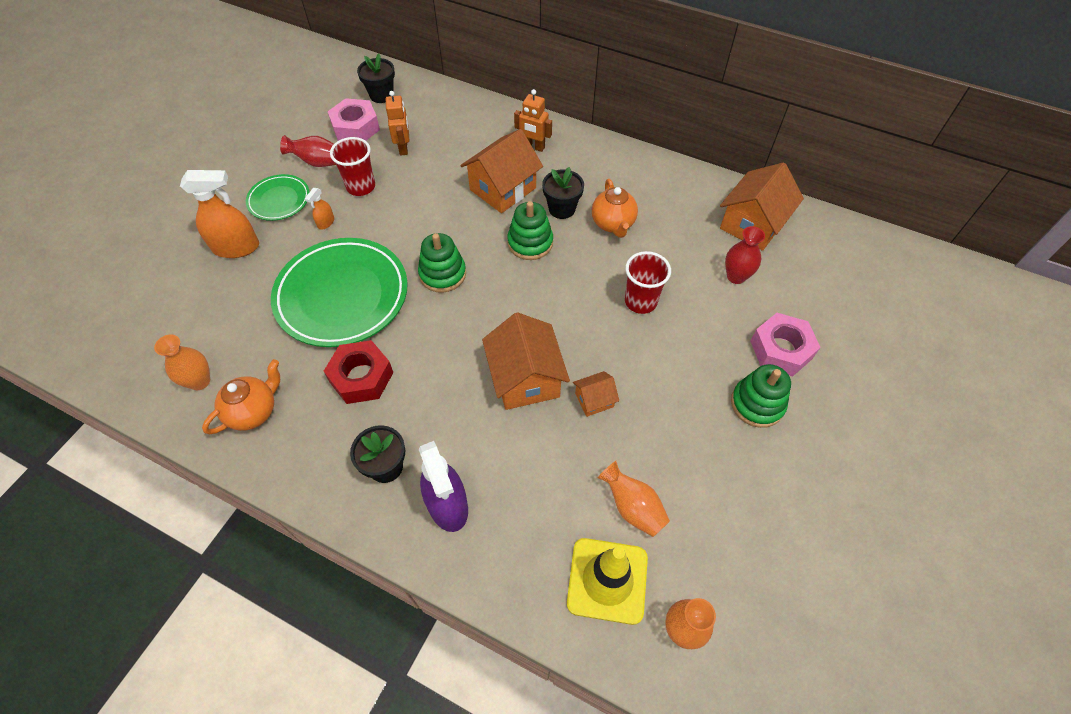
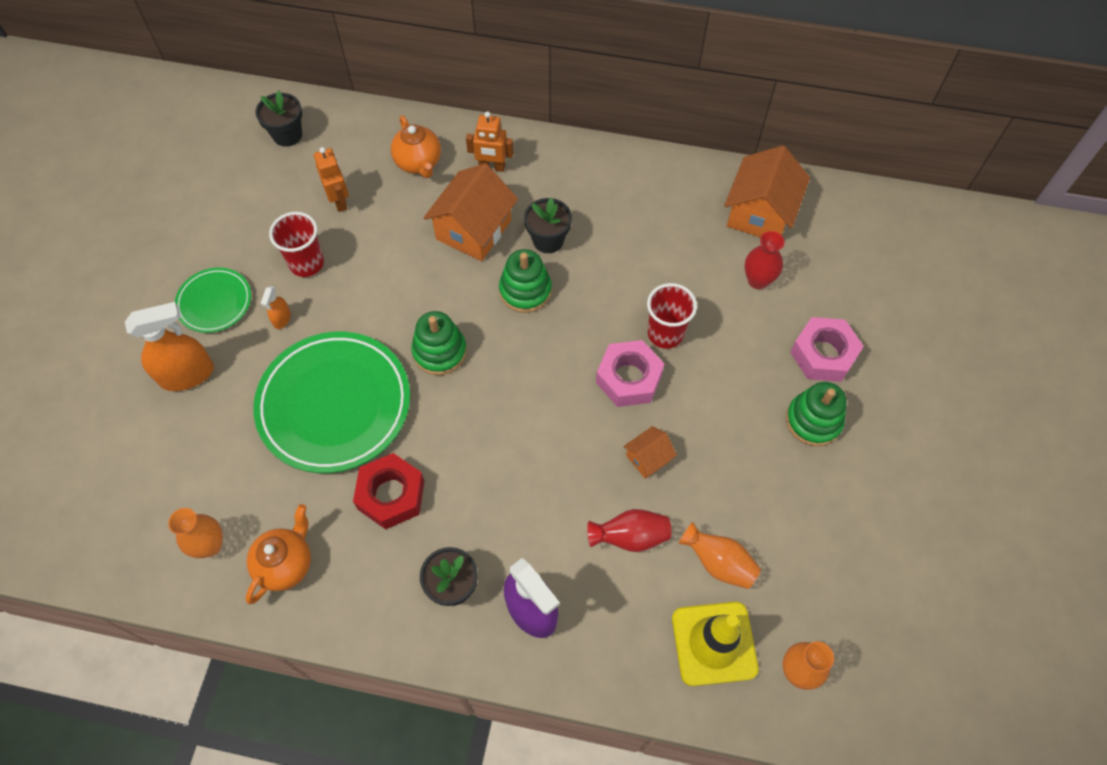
camera: 15 degrees left, 5 degrees up
(318, 162) = (242, 242): red vase -> red vase (630, 537)
(356, 127) = (272, 186): pink nut -> pink nut (628, 378)
(525, 378) = (569, 452): orange house -> none
(613, 224) = (610, 246): orange teapot -> orange teapot (419, 163)

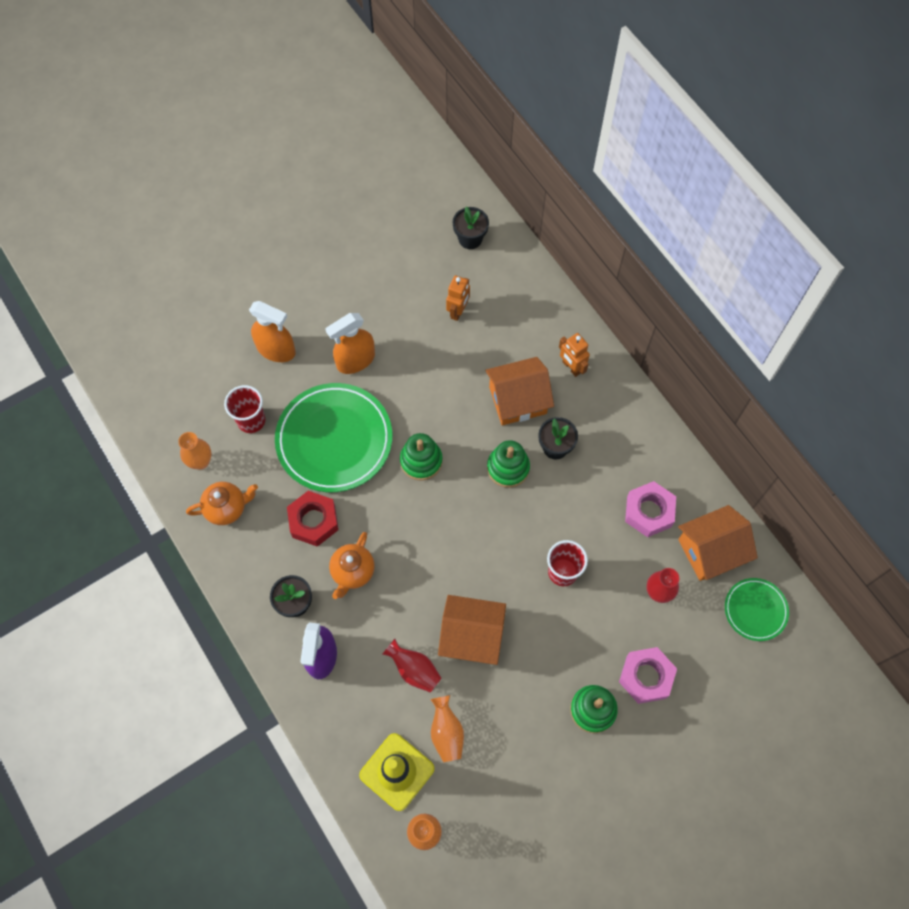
camera: 45 degrees right, 5 degrees up
(214, 302) = (329, 317): green plate -> green plate (755, 610)
(282, 319) = (355, 360): orange spray bottle -> orange spray bottle, size x2.13
(306, 263) = (401, 337): red cup -> red cup (251, 420)
(419, 163) = (529, 326): orange teapot -> orange teapot (353, 572)
(628, 378) = (511, 578): pink nut -> pink nut (649, 512)
(648, 458) = (471, 636): orange house -> orange house, size x1.99

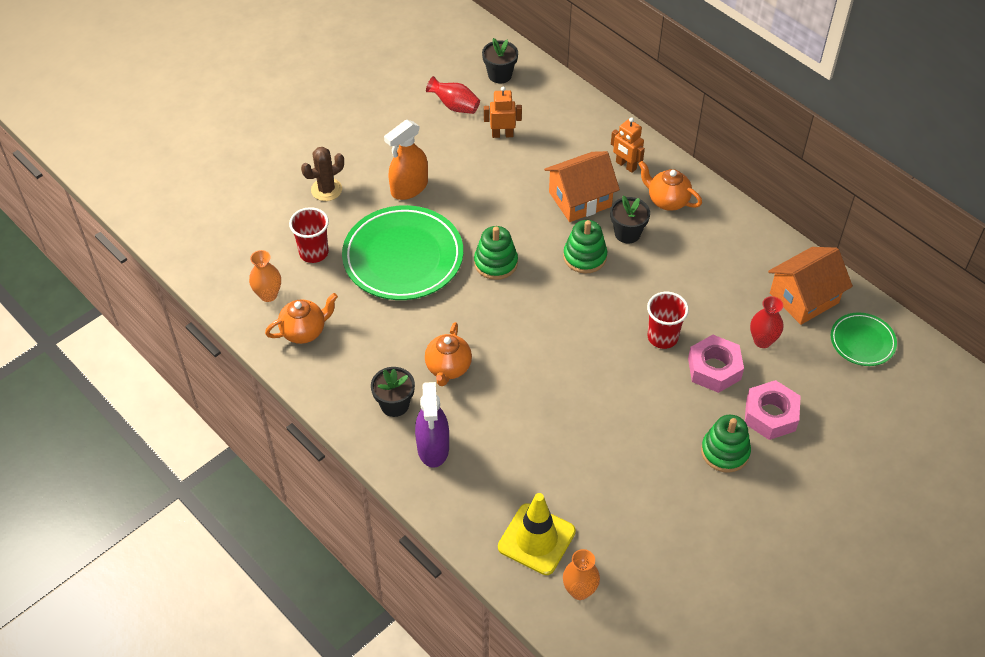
camera: 10 degrees left, 15 degrees down
(276, 350) = (326, 190): orange spray bottle -> brown cactus
(313, 521) = (397, 330): red nut -> none
(414, 670) = (532, 445): red vase -> red vase (455, 106)
(446, 732) = (580, 495): orange vase -> none
(458, 311) = (502, 134): orange robot -> orange robot turned 105 degrees counterclockwise
(471, 636) = (584, 406): orange house -> none
(603, 415) = (667, 201): none -> orange teapot
(649, 512) = (734, 274): pink nut -> pink nut (714, 369)

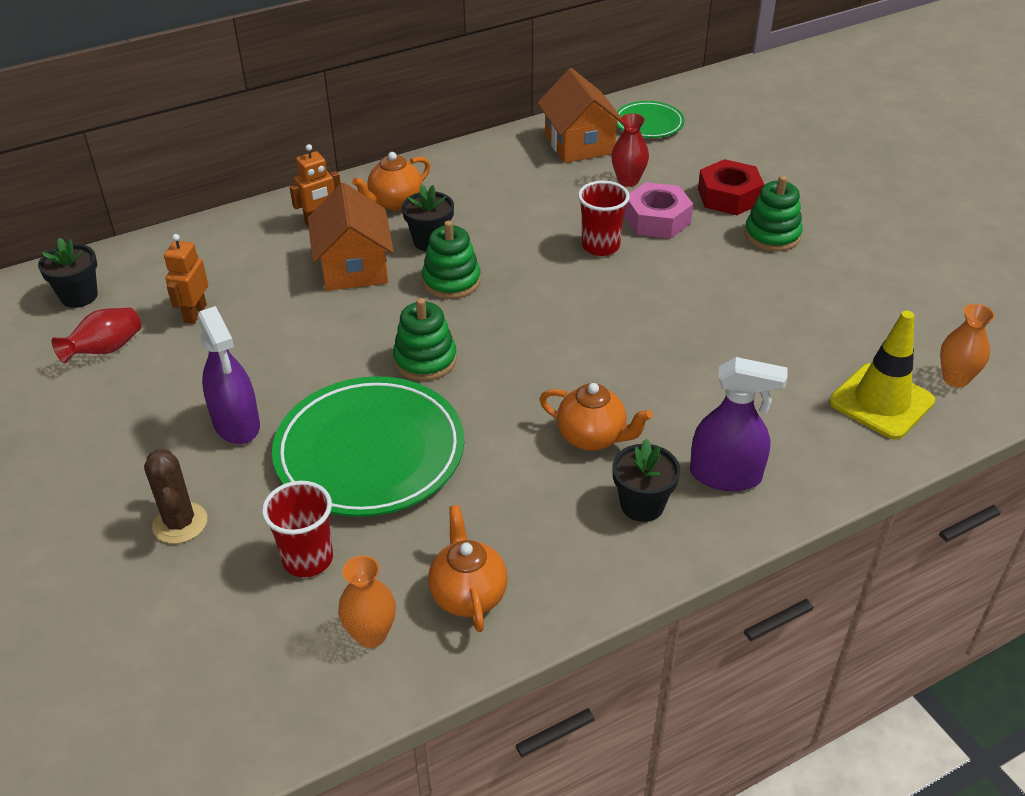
camera: 75 degrees left, 10 degrees down
(409, 188) = (236, 424): orange spray bottle -> purple spray bottle
(770, 415) = (729, 196): pink nut -> red nut

